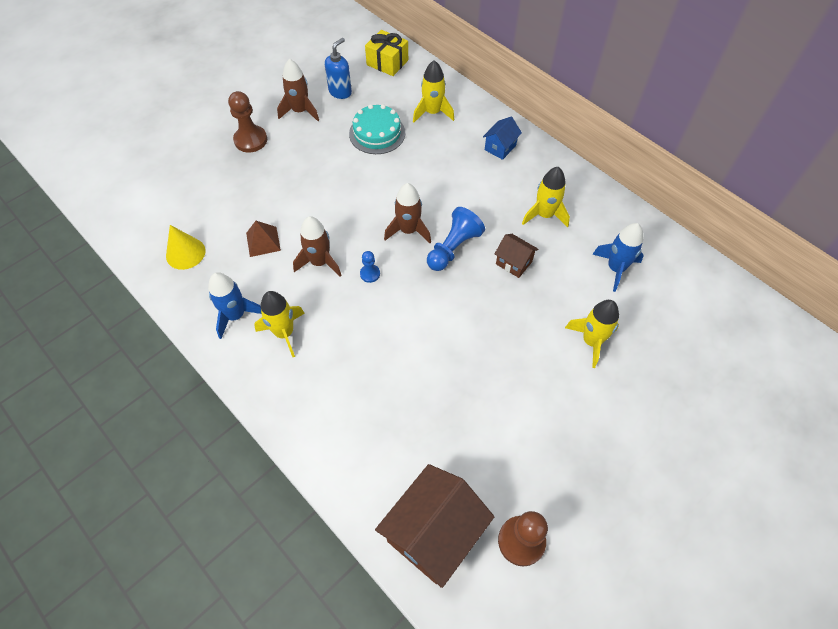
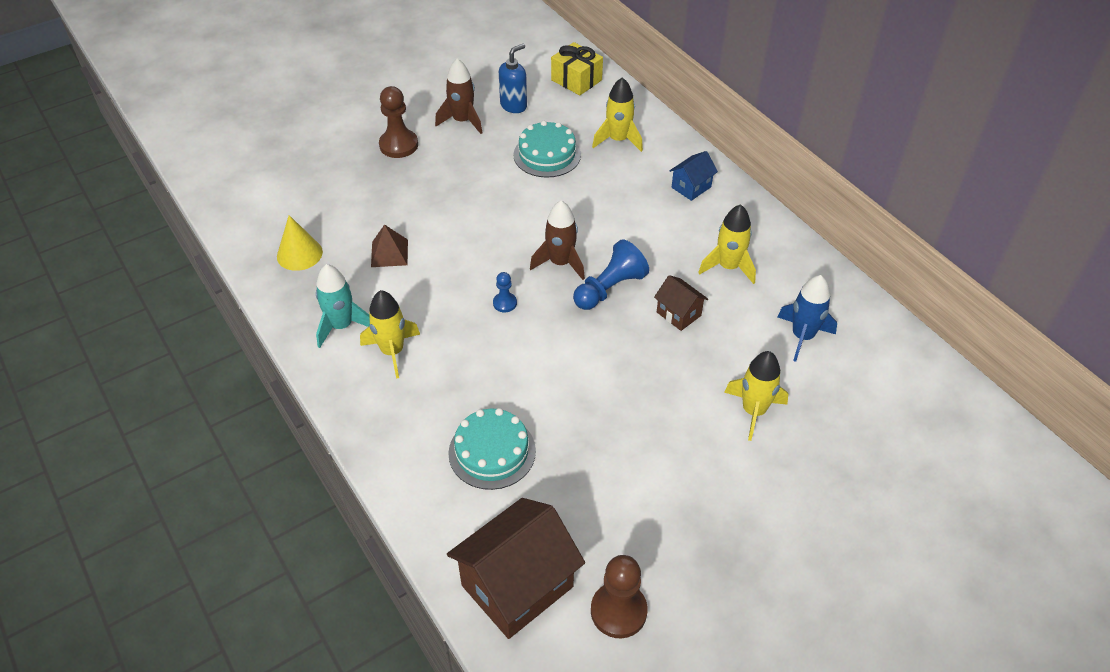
camera: 10 degrees right, 10 degrees down
(236, 315) = (342, 326): blue rocket -> turquoise rocket
(320, 262) = (449, 283): brown rocket -> none
(387, 412) = (492, 452): none -> turquoise cake

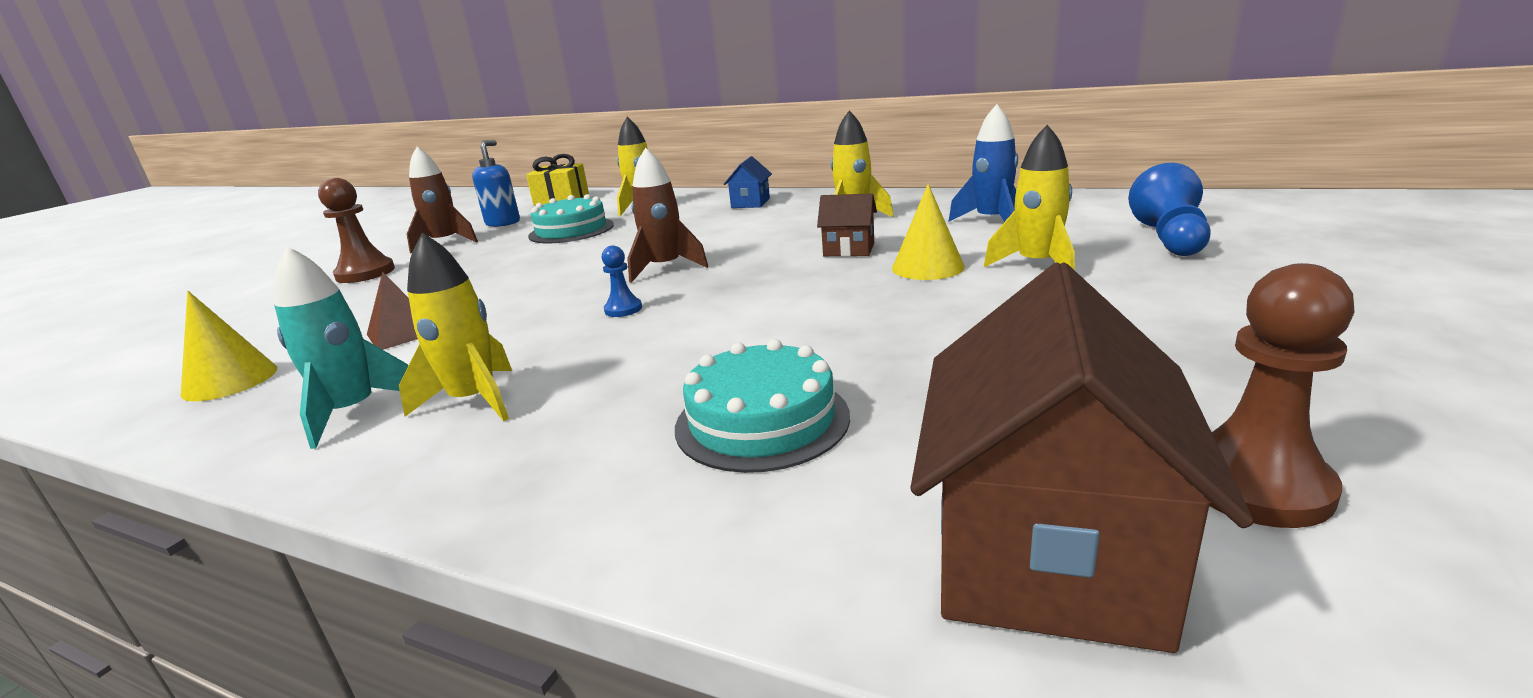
camera: 30 degrees left, 25 degrees down
(609, 288) = (747, 262): blue pawn -> blue pawn (1169, 239)
(696, 369) = (927, 267): none -> yellow cone

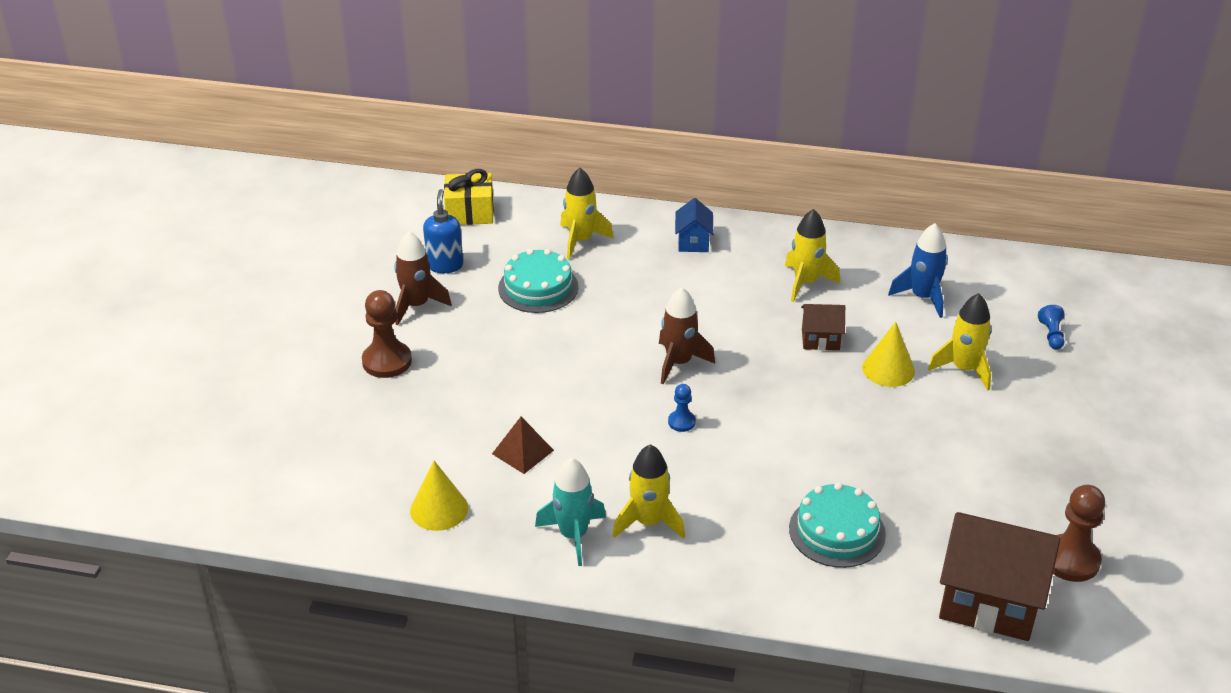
camera: 15 degrees left, 15 degrees up
(1047, 553) = (989, 601): brown house -> brown house turned 75 degrees counterclockwise
(1169, 239) = (1051, 335): blue pawn -> blue pawn, size x0.54

